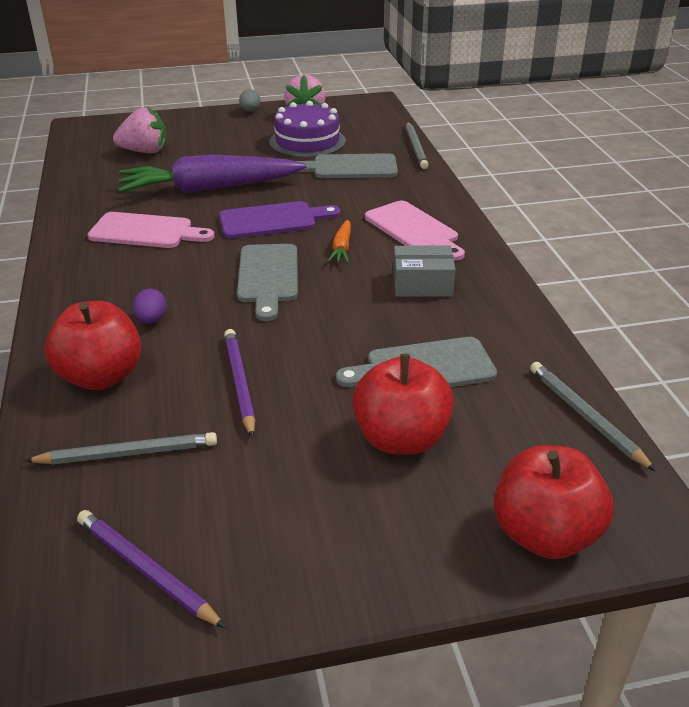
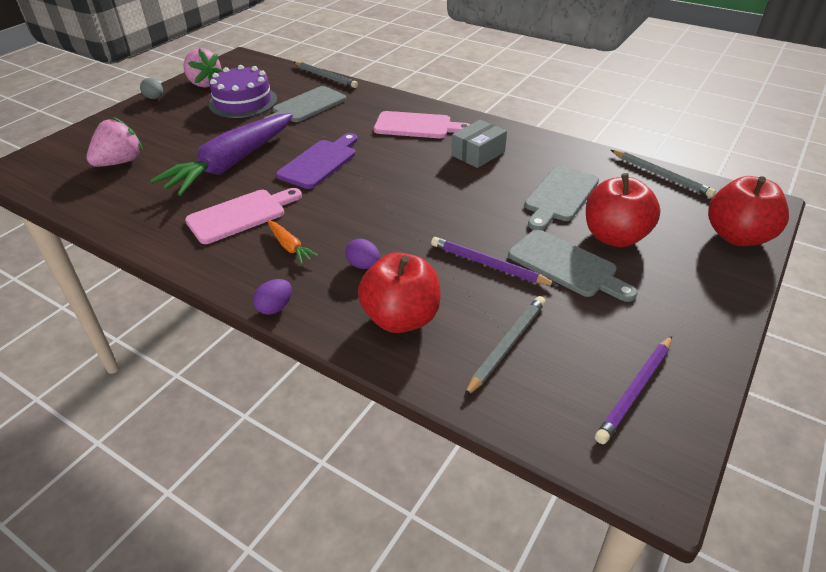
camera: 45 degrees left, 5 degrees up
(46, 311) = (275, 307): none -> purple egg
(146, 570) = (635, 390): purple pencil -> purple pencil turned 45 degrees counterclockwise
(268, 277) = (385, 197): grey cutting board -> grey cutting board (566, 265)
(342, 248) = (396, 157): orange carrot -> orange carrot (290, 246)
(586, 417) = (661, 175): grey pencil -> grey pencil turned 150 degrees counterclockwise

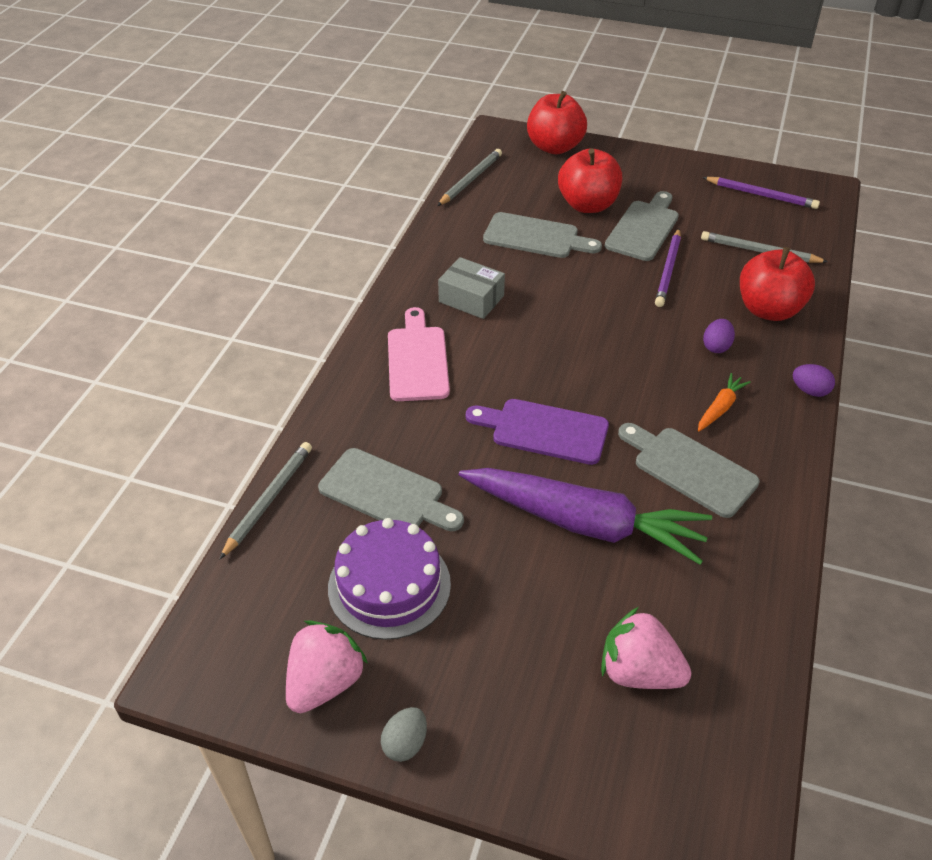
camera: 105 degrees left, 5 degrees up
(241, 215) = (690, 469): pink cutting board -> grey cutting board

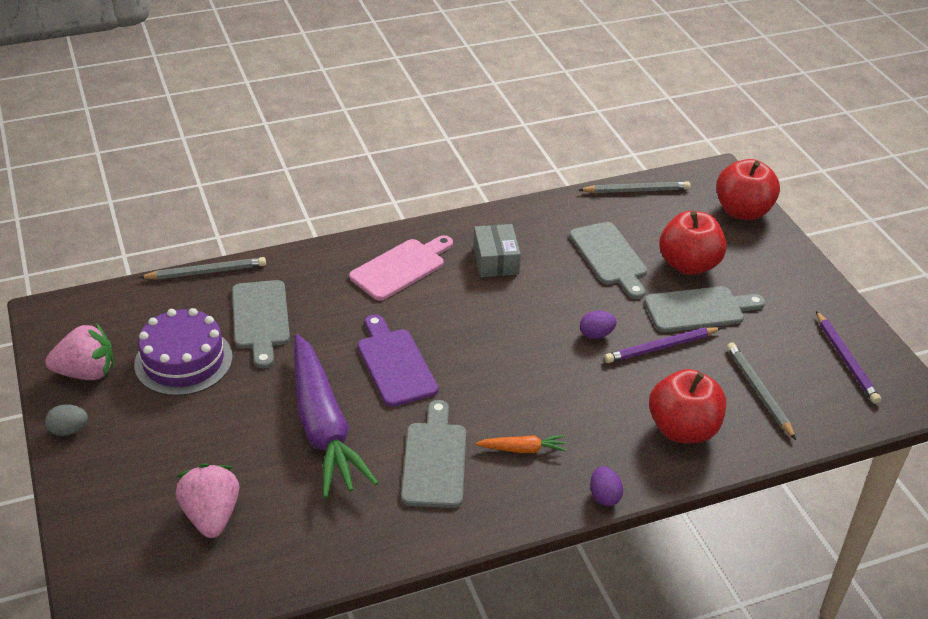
camera: 50 degrees right, 5 degrees down
(716, 346) = (595, 416): purple egg -> purple egg (596, 334)

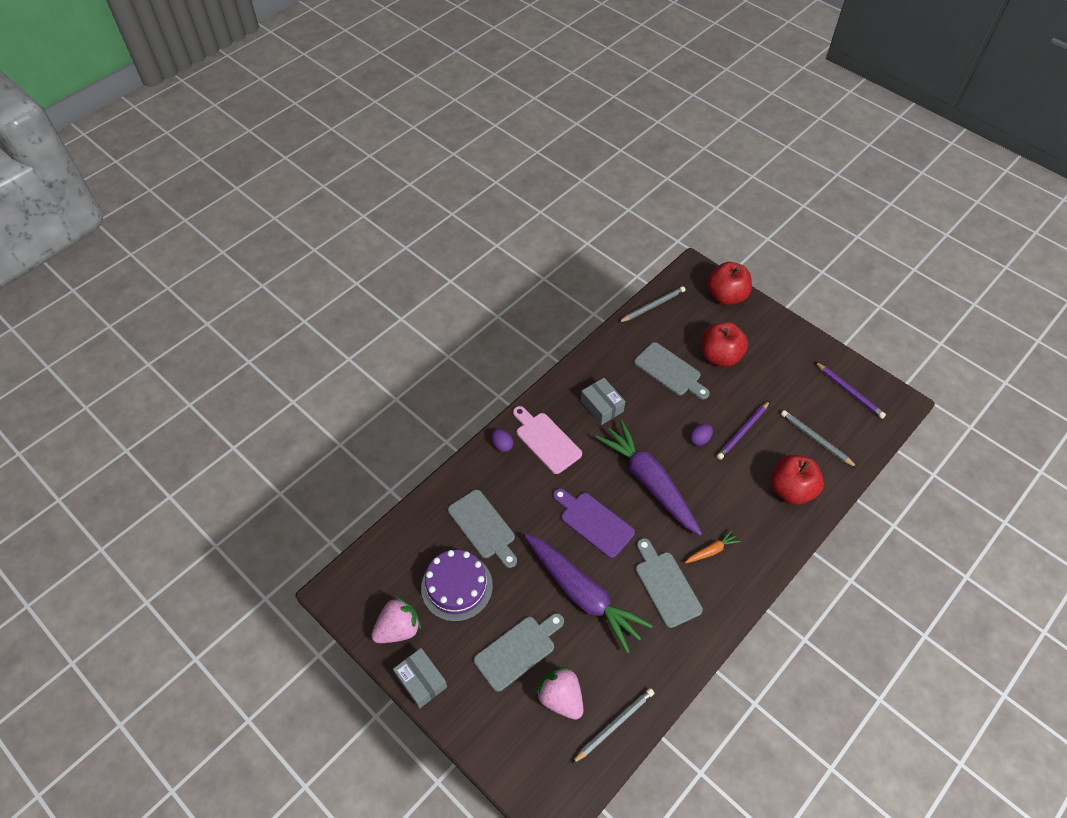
camera: 25 degrees left, 15 degrees up
(69, 430) = (421, 681): grey egg -> grey box
(206, 272) = (419, 504): grey pencil -> grey pencil (614, 725)
(401, 268) = (546, 440): pink cutting board -> pink cutting board turned 60 degrees counterclockwise
(496, 352) = (649, 482): none -> purple carrot
(604, 496) = (777, 562): purple egg -> purple egg (502, 445)
(699, 309) = (747, 390): grey cutting board -> grey cutting board (518, 650)

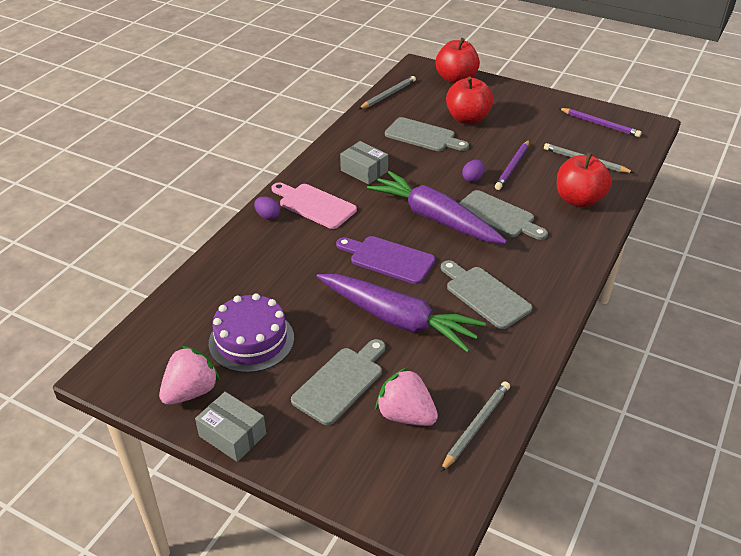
camera: 15 degrees left, 15 degrees down
(483, 527) = (267, 284): grey cutting board -> grey cutting board (498, 216)
(711, 550) = (520, 259): orange carrot -> none

